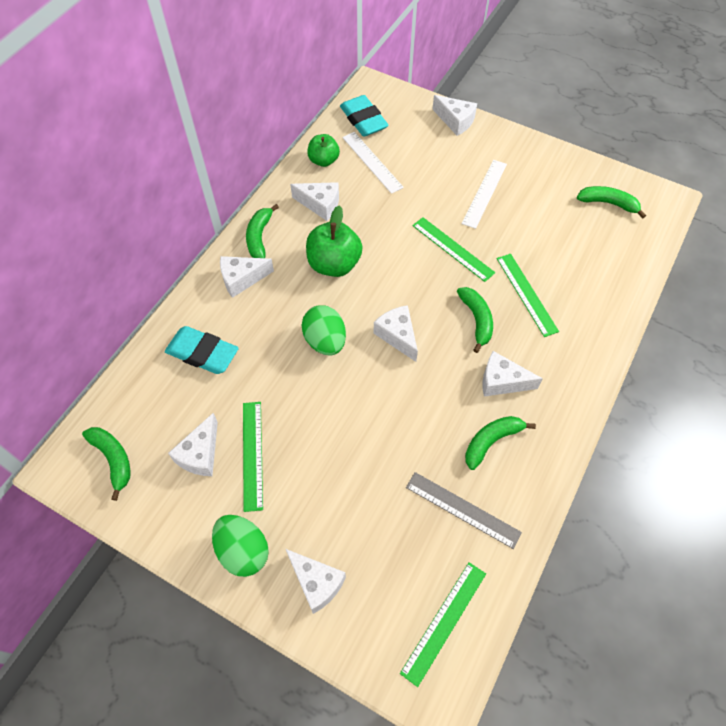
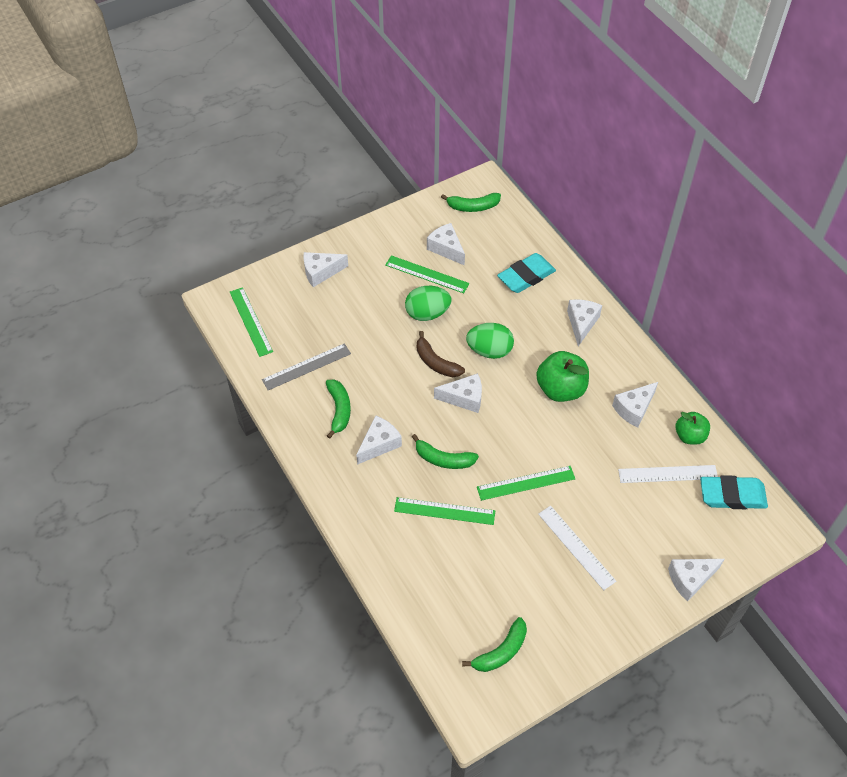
camera: 120 degrees right, 5 degrees down
(243, 551) = (366, 246): green egg -> green egg (427, 313)
(259, 237) = (620, 351): green banana -> none
(371, 382) = (436, 362): none -> brown banana

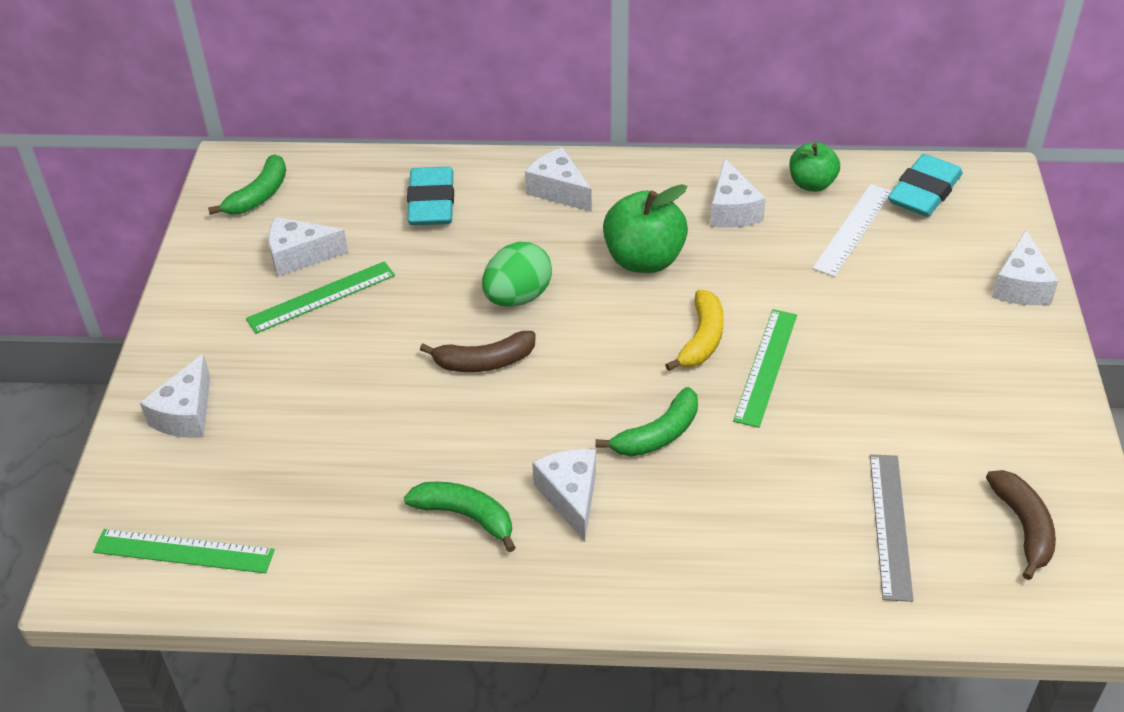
camera: 55 degrees left, 10 degrees down
(306, 367) = (346, 519): grey ruler -> grey ruler (890, 525)
(427, 313) = (390, 330): green egg -> none
(444, 511) = (747, 477): green ruler -> none
(464, 398) = (573, 362): white cheese -> none
(501, 652) = (1023, 527): green banana -> brown banana
(523, 445) = (702, 339): none -> yellow banana
(576, 547) = (904, 366): white ruler -> none

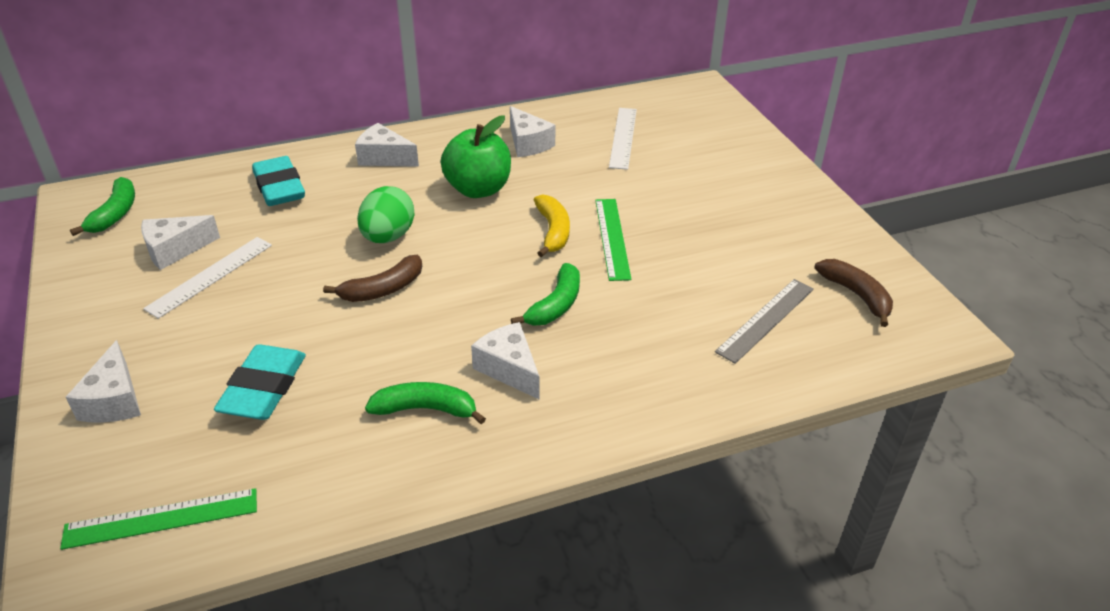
camera: 25 degrees left, 5 degrees down
(321, 297) = (210, 276): green ruler -> white ruler
(811, 184) = (577, 116): green apple -> none
(890, 525) = (766, 320): grey ruler -> grey ruler turned 60 degrees clockwise
(923, 192) = (658, 106): turquoise eraser -> turquoise eraser (263, 388)
(1020, 285) = (758, 147): white cheese -> none

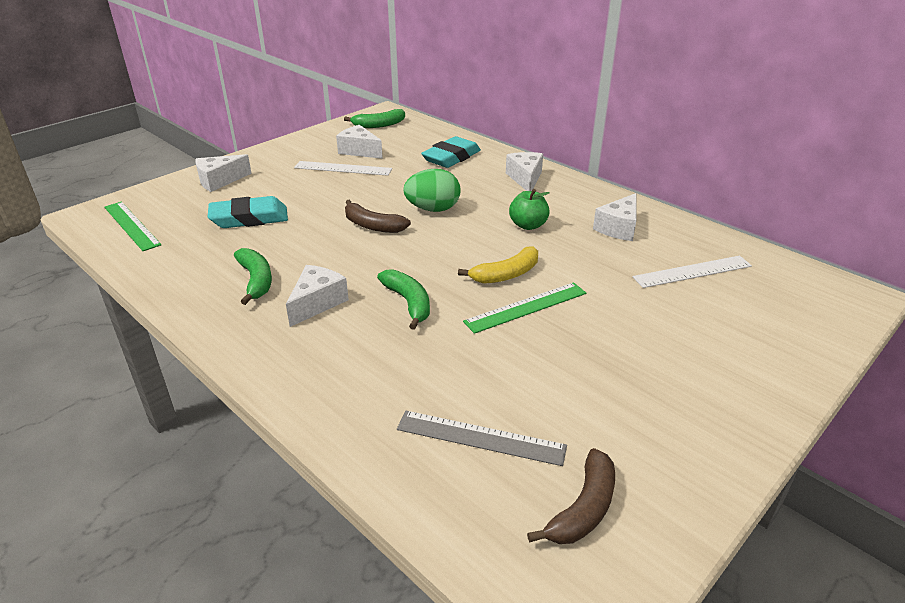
camera: 65 degrees right, 5 degrees down
(478, 189) = (528, 225): green apple -> green apple, size x0.63
(555, 305) = (408, 303): green banana -> green banana turned 120 degrees counterclockwise

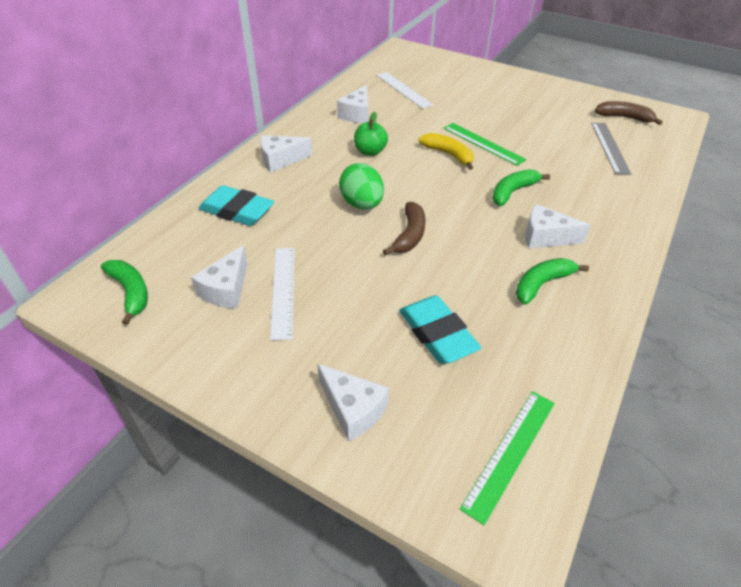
camera: 105 degrees left, 10 degrees up
(618, 228) = (357, 114): white cheese -> white cheese turned 90 degrees clockwise

